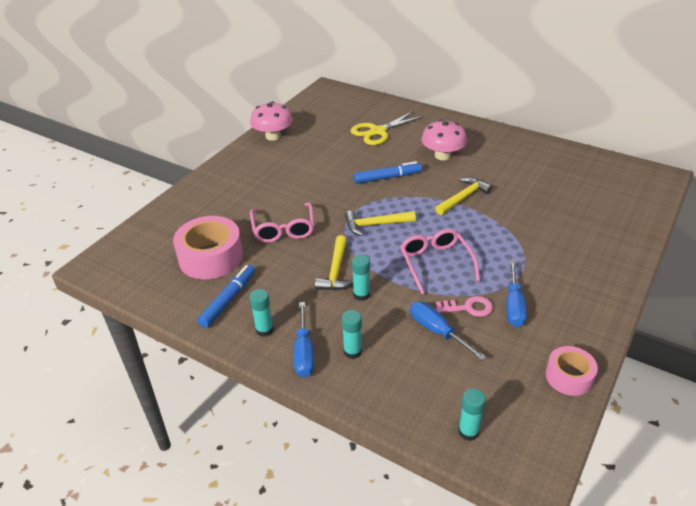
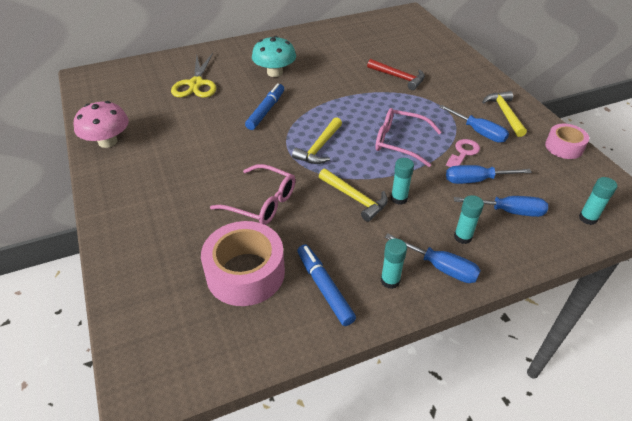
camera: 55 degrees left, 5 degrees up
(417, 369) = (508, 211): none -> blue screwdriver
(442, 156) = (275, 72): pink mushroom -> turquoise mushroom
(463, 197) = (338, 90): yellow hammer -> yellow hammer (504, 114)
(532, 220) = (398, 77): none -> red hammer

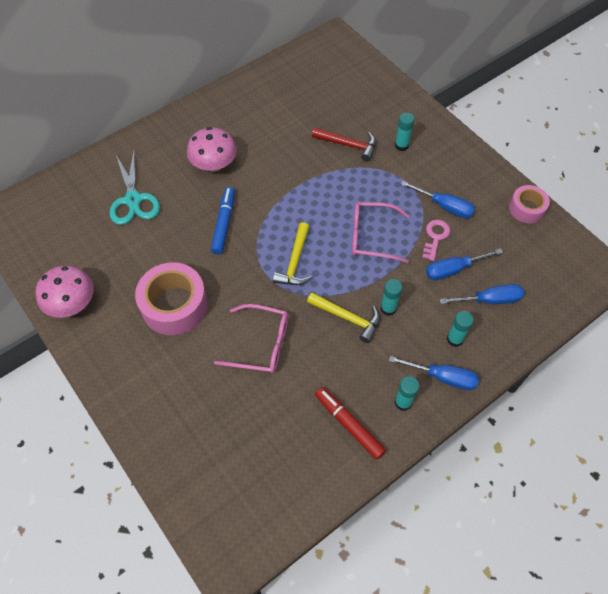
camera: 15 degrees left, 15 degrees up
(196, 84) = (133, 200): yellow scissors -> turquoise scissors
(245, 273) = (274, 427): pink tape -> pink tape (174, 305)
(275, 72) = (214, 164): turquoise mushroom -> pink mushroom
(324, 288) = (348, 425): blue marker -> red marker
(504, 114) = (465, 175): yellow hammer -> none
(588, 218) = (558, 291): turquoise glue stick -> turquoise glue stick (401, 145)

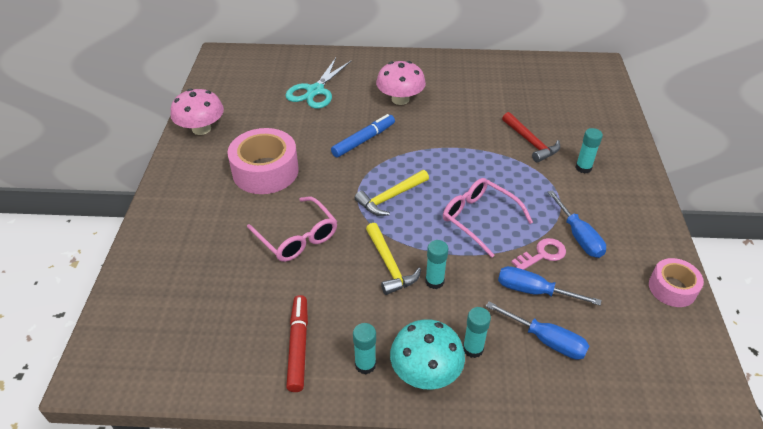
camera: 40 degrees right, 15 degrees down
(442, 377) = (425, 371): blue screwdriver -> turquoise mushroom

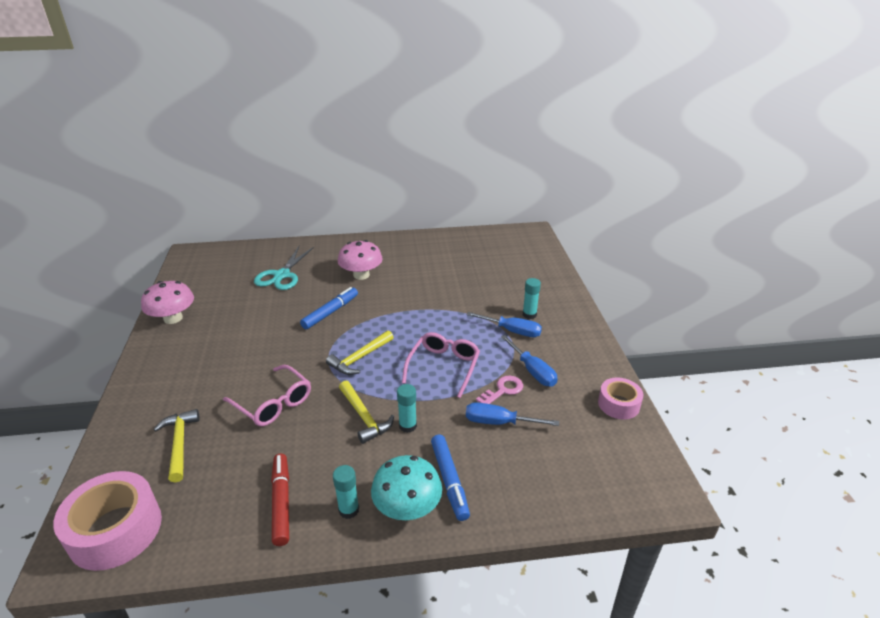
camera: 10 degrees left, 10 degrees down
(202, 269) = (179, 444): none -> yellow hammer
(265, 171) = (238, 348): pink tape -> pink tape (115, 530)
(473, 349) = (449, 480): turquoise glue stick -> blue marker
(479, 219) = (443, 367): pink glasses -> pink glasses turned 75 degrees clockwise
(530, 142) = (481, 299): red hammer -> none
(545, 340) = (515, 463): blue screwdriver -> blue screwdriver (512, 331)

